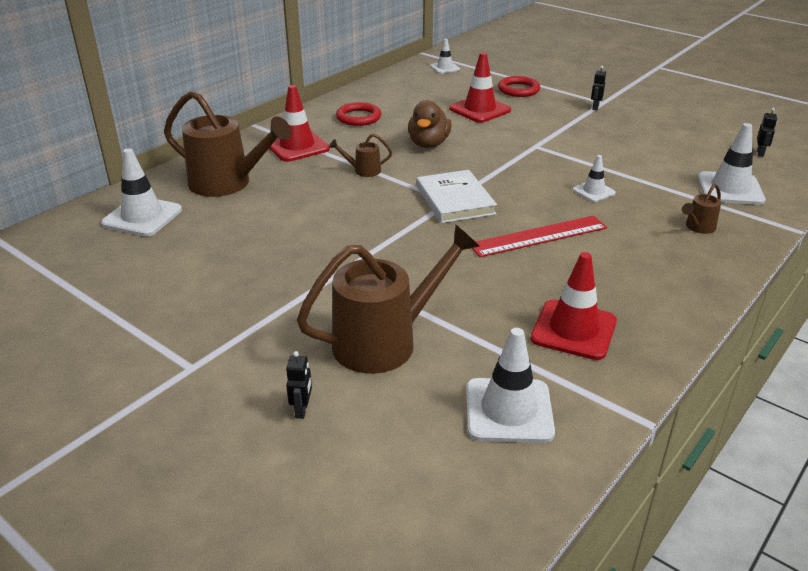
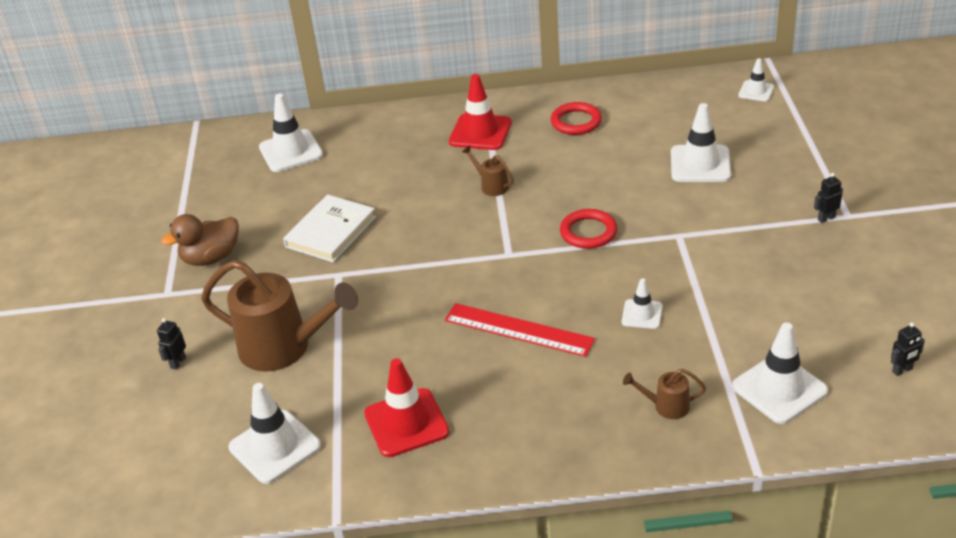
camera: 50 degrees right, 5 degrees up
(228, 184) = (381, 148): brown watering can -> none
(302, 410) = (178, 362): black robot -> black robot turned 150 degrees clockwise
(428, 144) = (587, 183): brown duck -> brown duck (211, 258)
(455, 200) = (513, 256): white book -> white book (331, 232)
(480, 110) = (700, 164): red traffic cone -> white traffic cone
(518, 90) = (784, 156): red ring -> red ring (588, 232)

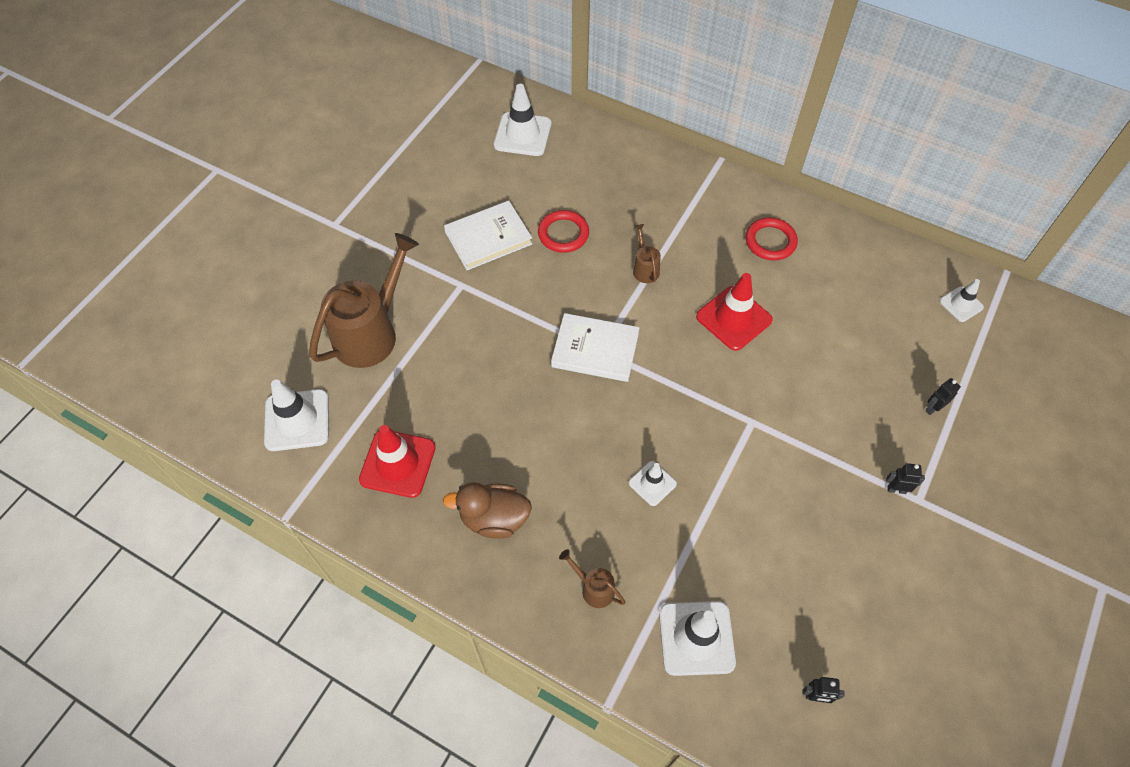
camera: 30 degrees right, 20 degrees up
(178, 362) = (294, 296): black robot -> black robot (933, 408)
(211, 258) = (387, 209): brown duck -> brown duck (494, 518)
(285, 348) = (372, 332): brown watering can -> brown watering can turned 105 degrees counterclockwise
(480, 132) = (682, 204): red traffic cone -> red traffic cone (734, 318)
(504, 257) = (595, 350): none -> white book
(518, 330) = (546, 432): red ruler -> none
(588, 232) = (681, 369): red ring -> red ring (563, 234)
(700, 164) = (837, 356): white traffic cone -> none

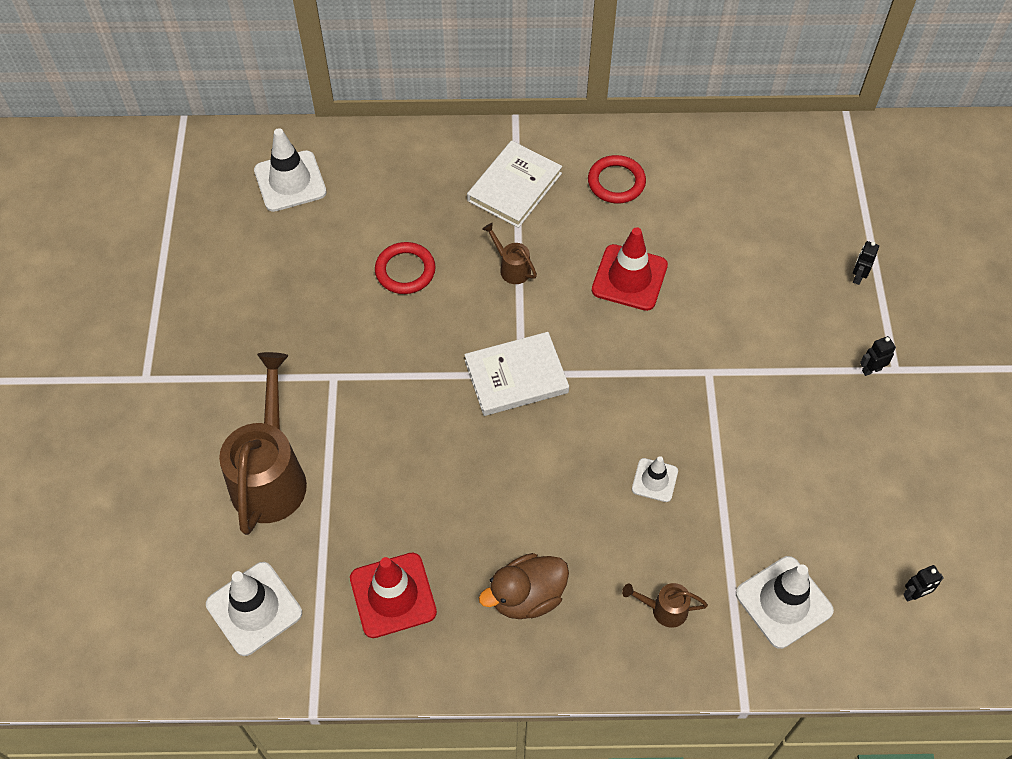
camera: 30 degrees left, 0 degrees up
(488, 238) = (328, 312): white book -> white book (514, 187)
(961, 304) = (825, 163): white traffic cone -> none

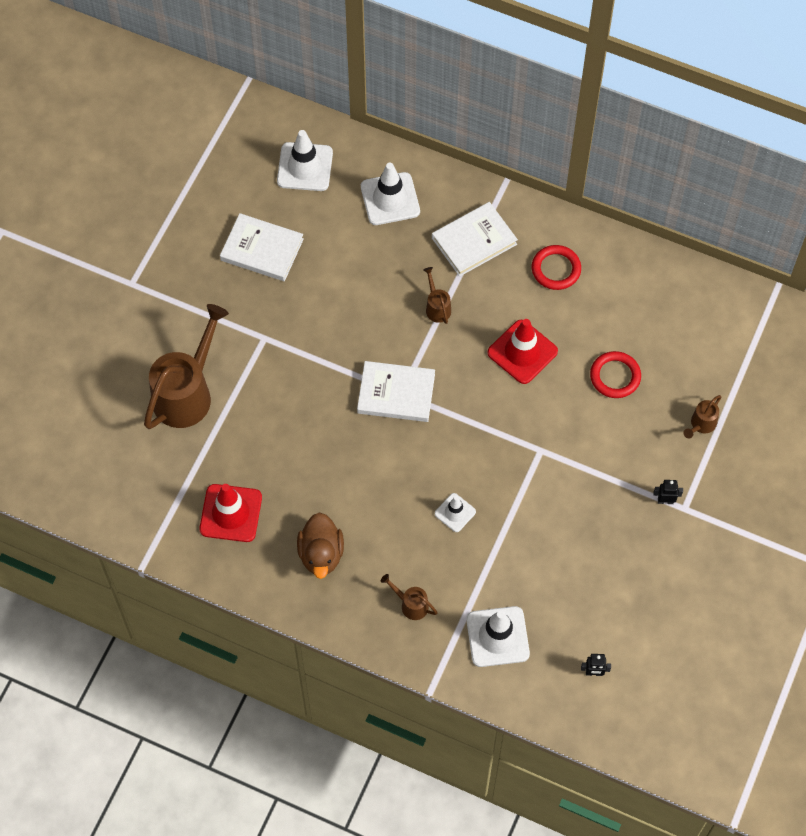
camera: 25 degrees right, 5 degrees up
(254, 608) = (134, 481): white traffic cone -> white traffic cone (390, 199)
(283, 283) = (262, 249): none -> white book
(405, 271) = (356, 276): red ring -> red ring (615, 376)
(527, 596) = (321, 554): brown duck -> brown duck turned 90 degrees counterclockwise
(858, 277) = (701, 425): black robot -> brown watering can

